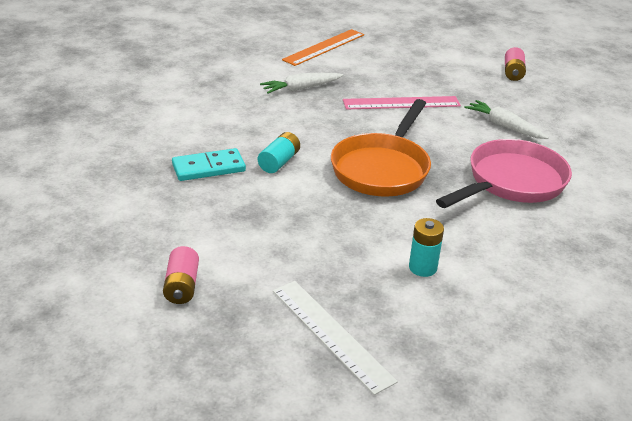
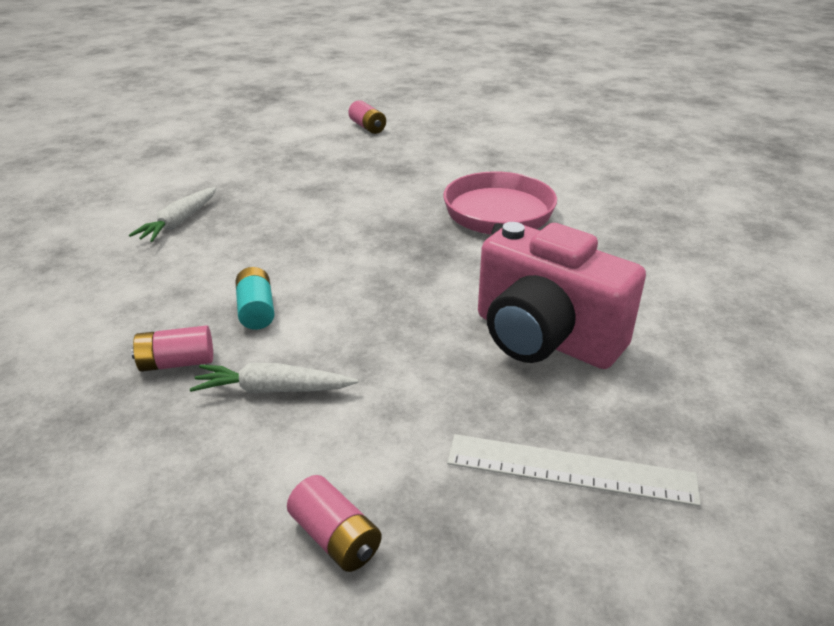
camera: 40 degrees left, 0 degrees up
(208, 168) = (177, 363): turquoise domino -> pink battery
(324, 47) = (152, 171): orange ruler -> none
(382, 168) = (373, 262): orange pan -> none
(401, 103) = (305, 192): pink ruler -> none
(422, 268) = (544, 338): turquoise battery -> pink camera
(504, 126) = (423, 173): white carrot -> white carrot (272, 389)

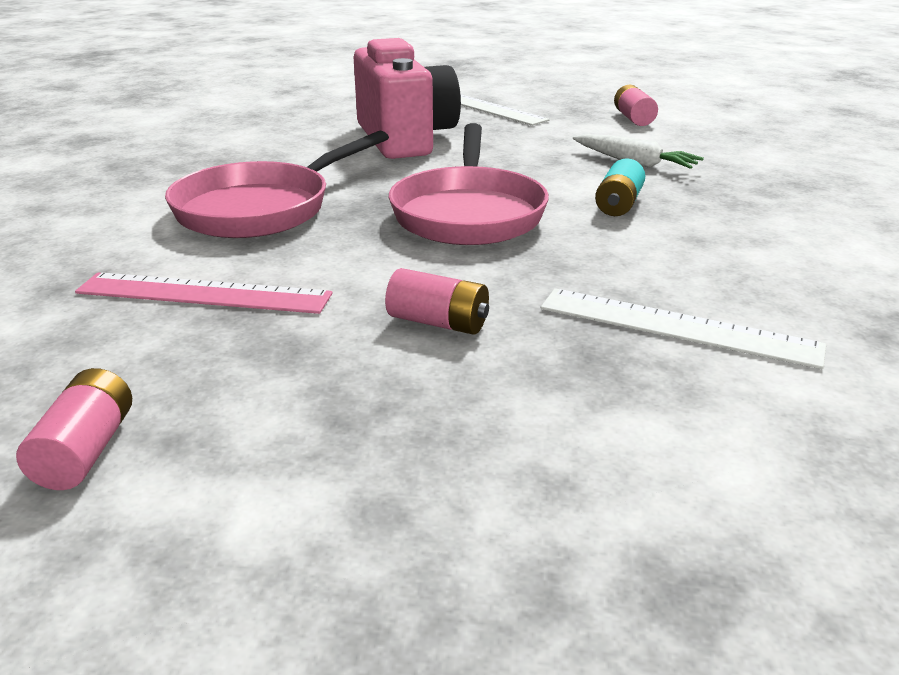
camera: 145 degrees left, 5 degrees down
(177, 363) = (710, 191): pink battery -> pink battery (438, 322)
(179, 222) = (677, 327): white carrot -> white ruler
(363, 260) = (468, 213): none -> pink pan
(426, 169) = (204, 293): none -> pink ruler

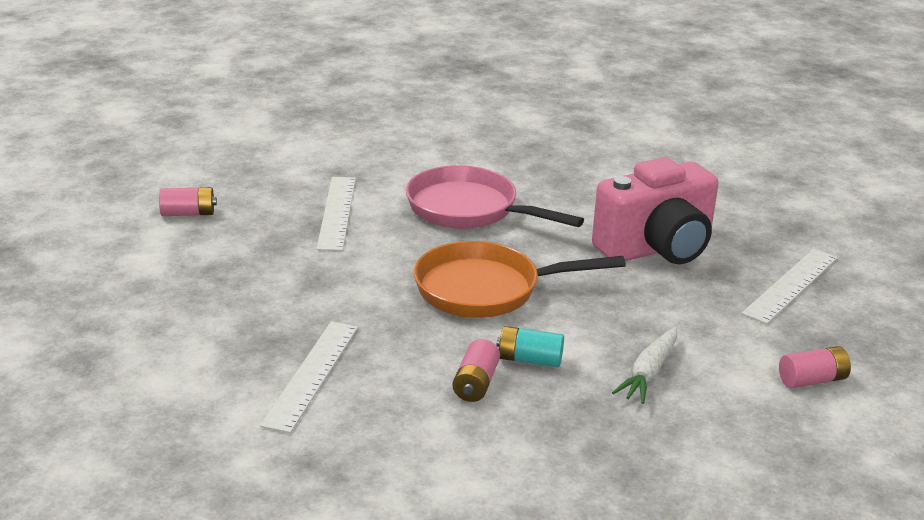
camera: 80 degrees right, 0 degrees up
(204, 293) = (337, 212): pink ruler -> white ruler
(438, 322) = (309, 288): pink battery -> pink battery (475, 384)
(468, 213) = (486, 289): pink pan -> orange pan

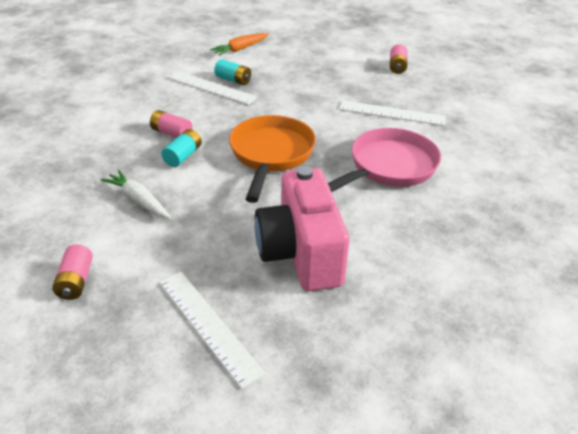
camera: 105 degrees right, 10 degrees up
(141, 370) = (240, 49): none -> orange carrot
(276, 356) = (233, 80): none -> turquoise battery

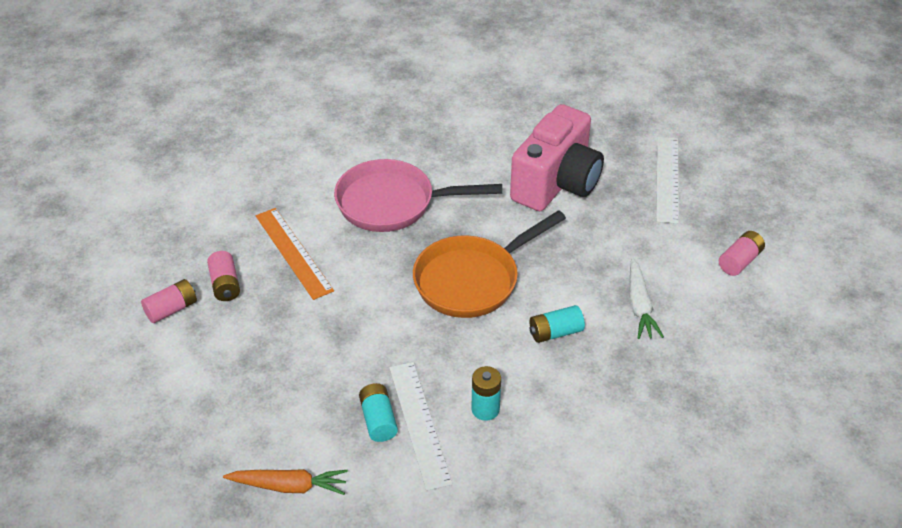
camera: 135 degrees left, 5 degrees up
(171, 133) = (538, 373): pink battery -> pink battery (225, 285)
(184, 107) = (485, 409): none -> turquoise battery
(391, 113) = (293, 252): white ruler -> orange ruler

